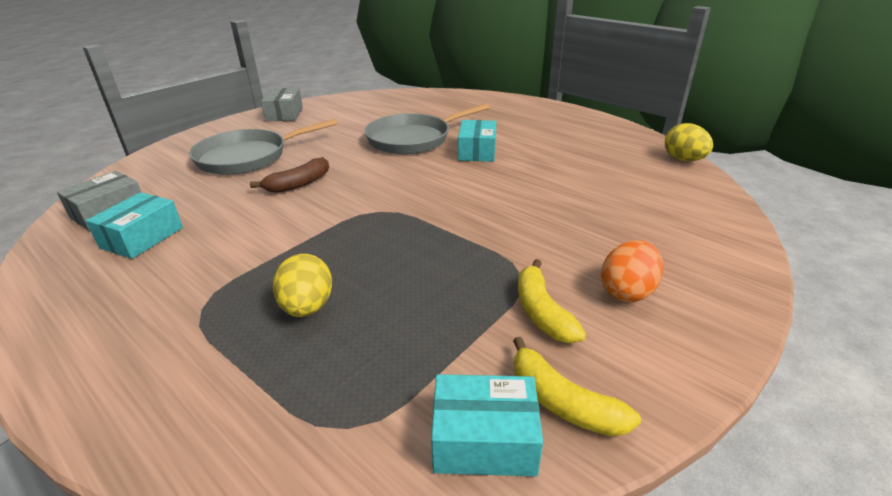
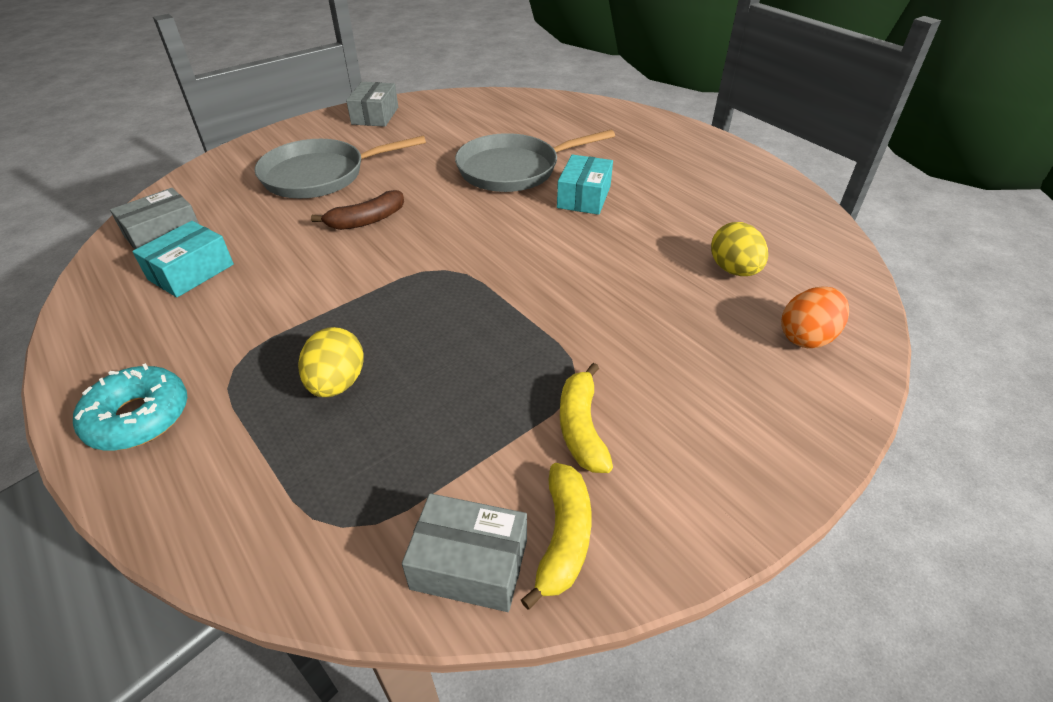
camera: 10 degrees right, 10 degrees up
(110, 363) = (138, 417): none -> turquoise donut
(484, 440) = (469, 564): turquoise box -> grey box
(562, 402) = (563, 538): yellow banana -> yellow banana turned 135 degrees counterclockwise
(627, 292) = (687, 417): orange egg -> orange egg (806, 337)
(683, 160) = (839, 239): yellow egg -> yellow egg (733, 270)

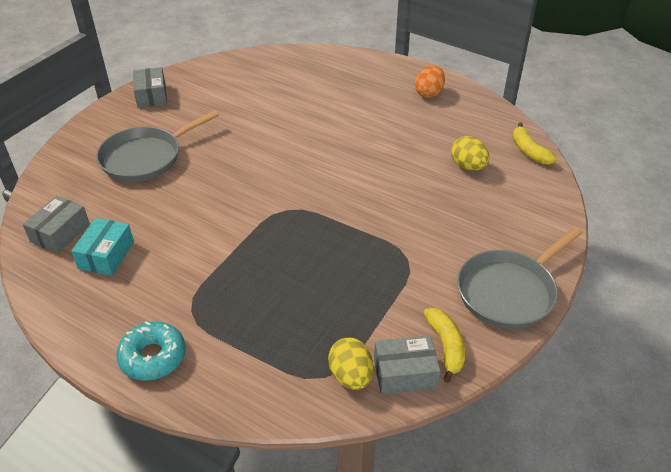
camera: 20 degrees left, 0 degrees up
(337, 383) = (266, 301): yellow egg -> yellow egg (350, 376)
(367, 220) = (207, 186): brown banana -> none
(513, 169) = (288, 122): grey pan -> grey pan (509, 291)
(581, 428) = (426, 287): yellow banana -> yellow banana (529, 151)
(584, 197) = (349, 134): turquoise box -> none
(806, 337) = (525, 200): orange egg -> orange egg (429, 93)

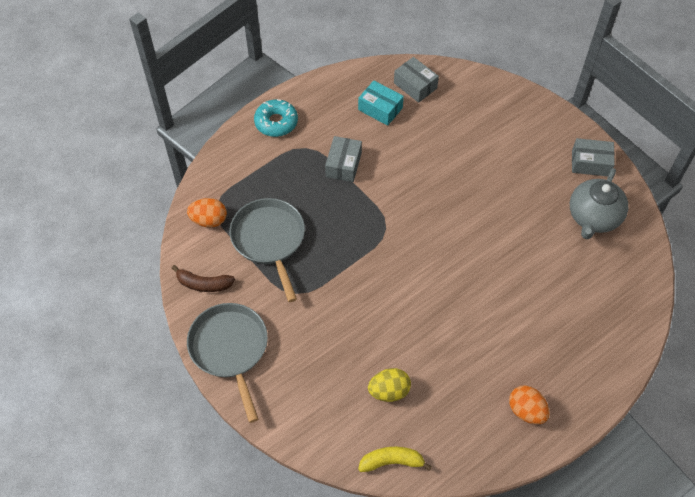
camera: 110 degrees right, 15 degrees up
(145, 158) = (491, 146): grey pan -> grey pan (269, 240)
(217, 86) = (593, 217): none -> grey teapot
(350, 376) = (209, 220): yellow egg -> orange egg
(405, 373) = (195, 251): grey box -> grey box (343, 164)
(446, 346) = (204, 284): yellow banana -> brown banana

